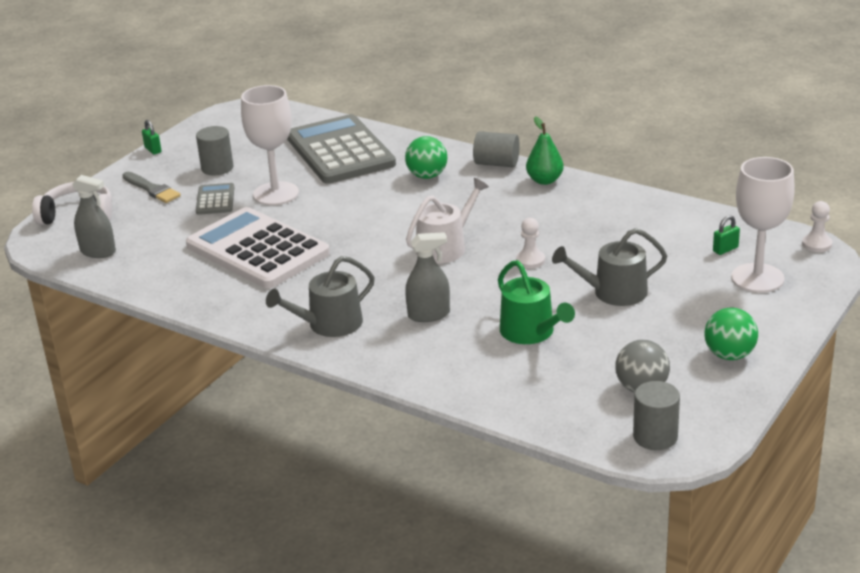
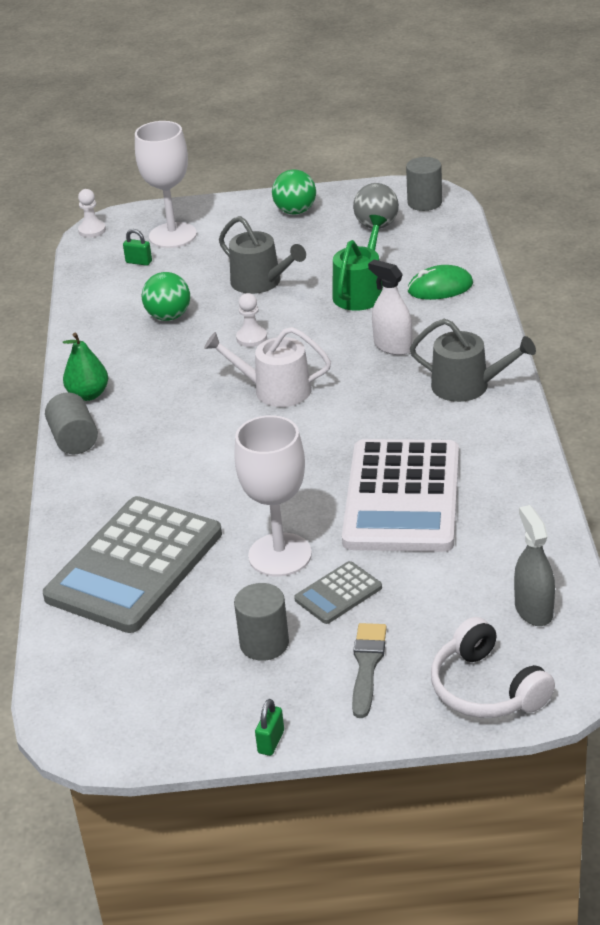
camera: 125 degrees left, 5 degrees up
(427, 176) = (142, 470): green ball -> green ball (168, 316)
(429, 315) = (392, 346): grey spray bottle -> white spray bottle
(482, 374) = (440, 288): none -> green mouse

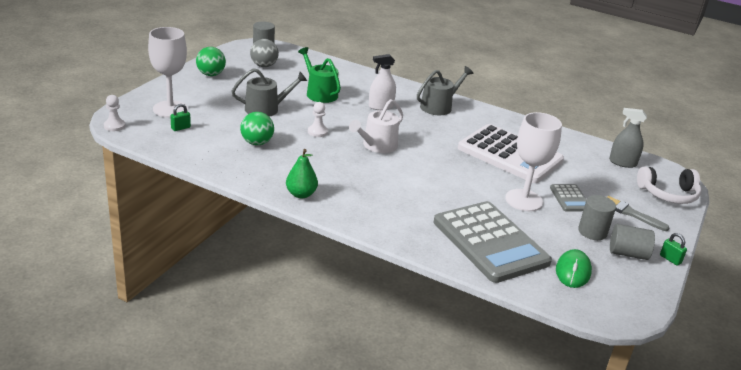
camera: 65 degrees left, 5 degrees down
(74, 439) = (342, 215): grey cylinder -> grey cylinder (628, 253)
(440, 288) = (346, 78): green mouse -> green mouse (573, 271)

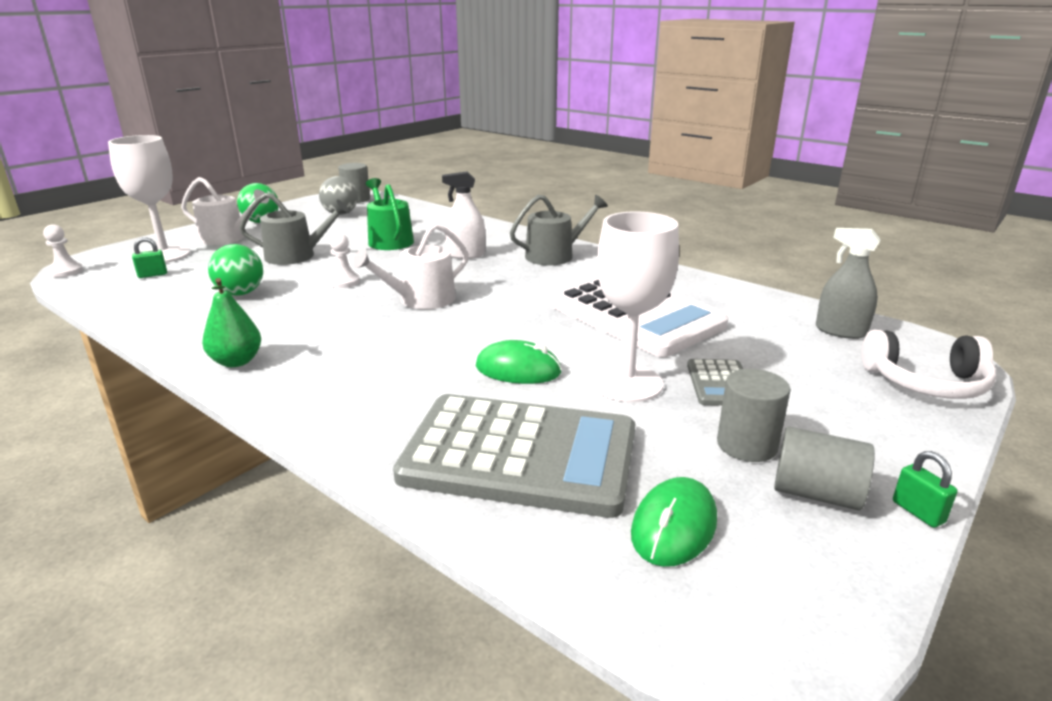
camera: 15 degrees right, 5 degrees down
(200, 92) = (227, 238): none -> white watering can
(463, 194) = (518, 369): none -> green mouse
(490, 242) = (520, 455): grey calculator -> grey calculator turned 60 degrees counterclockwise
(631, 213) = (840, 414): grey brush -> none

